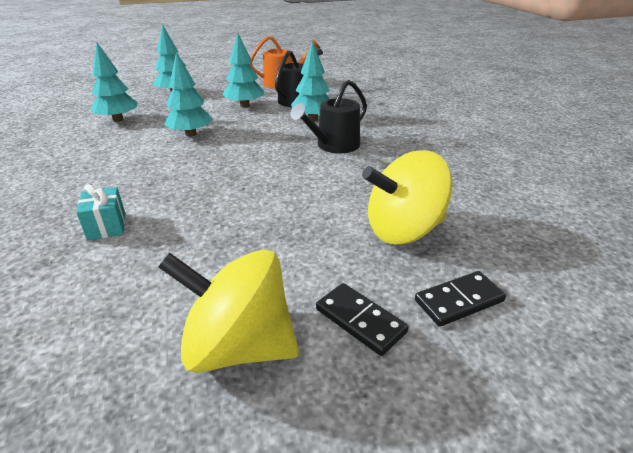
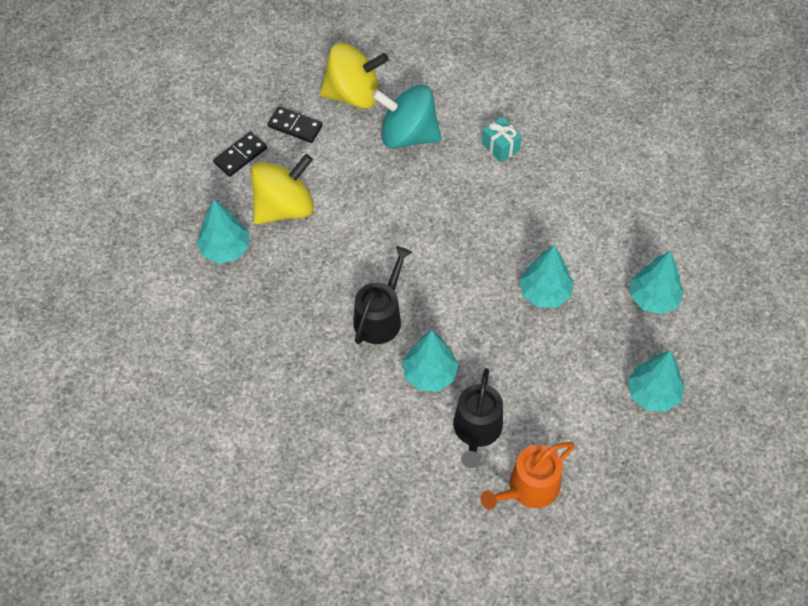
camera: 160 degrees right, 25 degrees up
(201, 266) = (408, 135): none -> turquoise spinning top
(245, 106) = (534, 385): turquoise tree -> turquoise tree (225, 249)

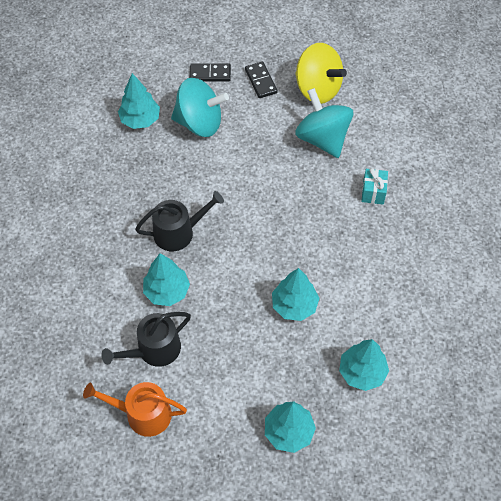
camera: 45 degrees right, 0 degrees up
(284, 207) = (199, 123): yellow spinning top -> turquoise spinning top

